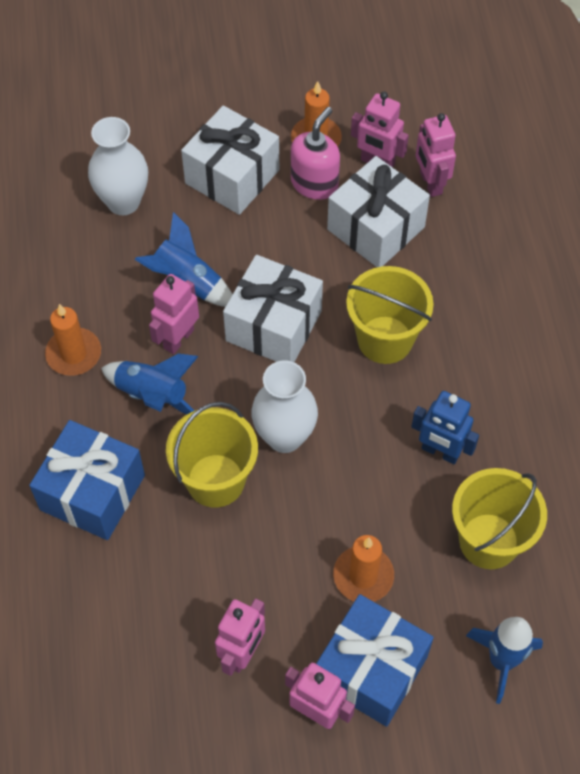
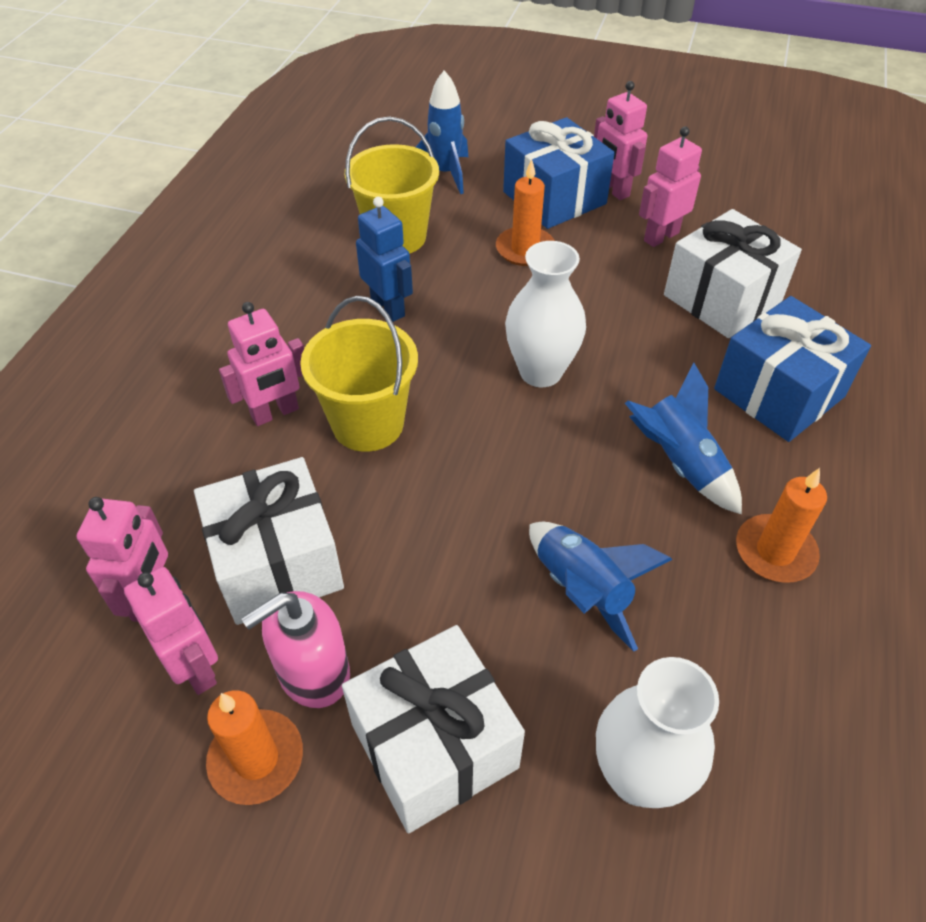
camera: 155 degrees left, 10 degrees down
(178, 339) = (623, 518): pink robot -> pink robot (275, 413)
(215, 480) = (635, 359): yellow bucket -> none
(274, 326) = (491, 488): white gift -> white gift (722, 298)

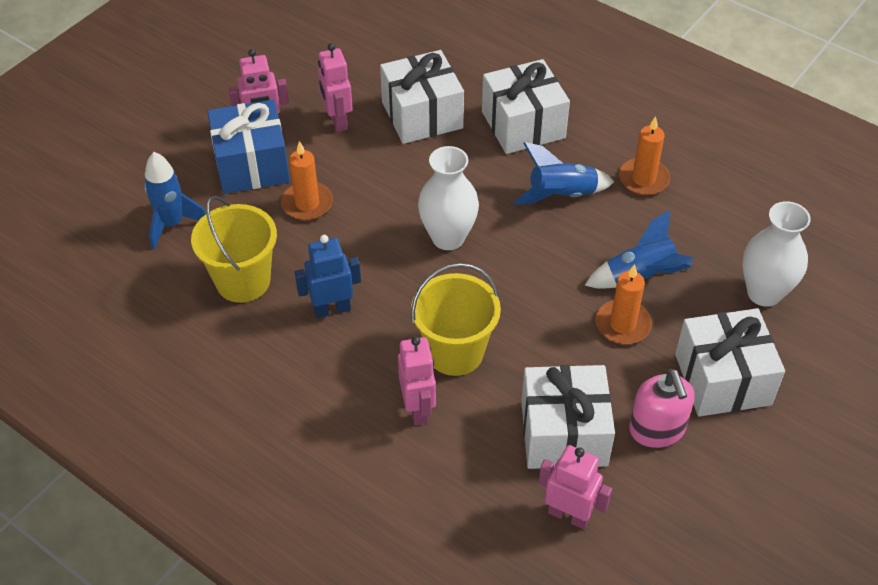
camera: 70 degrees left, 0 degrees up
(196, 667) = (634, 495): pink robot -> none
(256, 759) = (708, 471): orange candle -> orange candle (622, 324)
(778, 393) = (523, 125): blue gift -> white gift

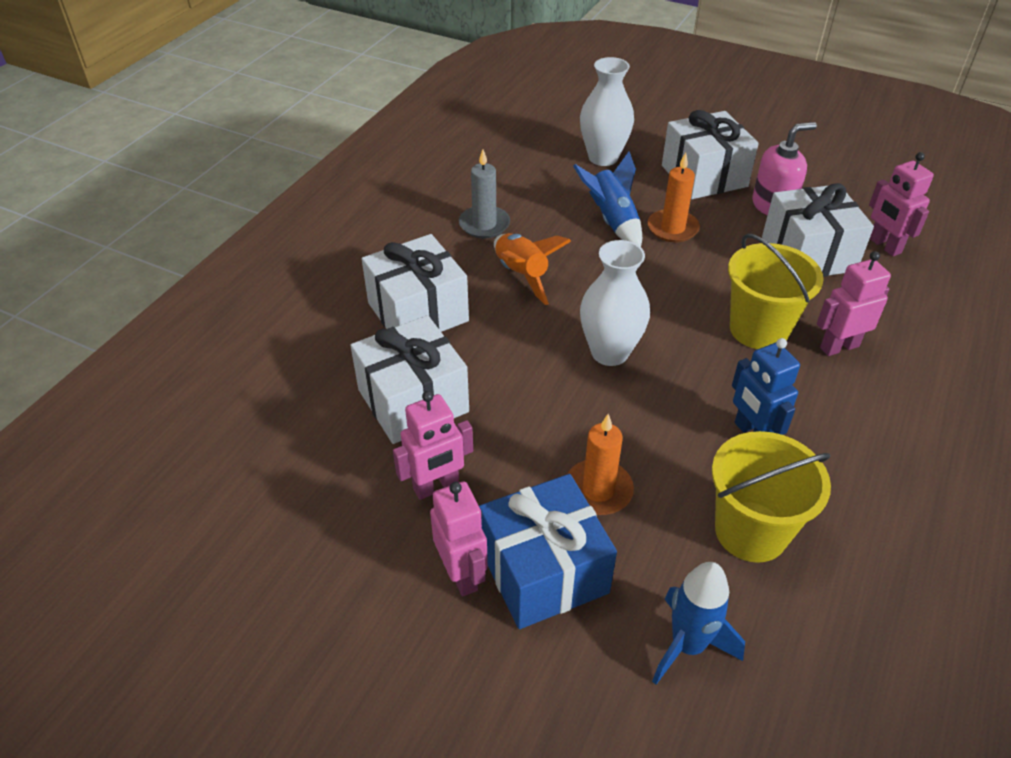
camera: 100 degrees left, 5 degrees down
(561, 195) = (521, 275): blue rocket -> orange rocket
(569, 515) = (884, 246): pink robot -> pink robot turned 45 degrees counterclockwise
(643, 179) = (484, 224): orange candle -> grey candle

